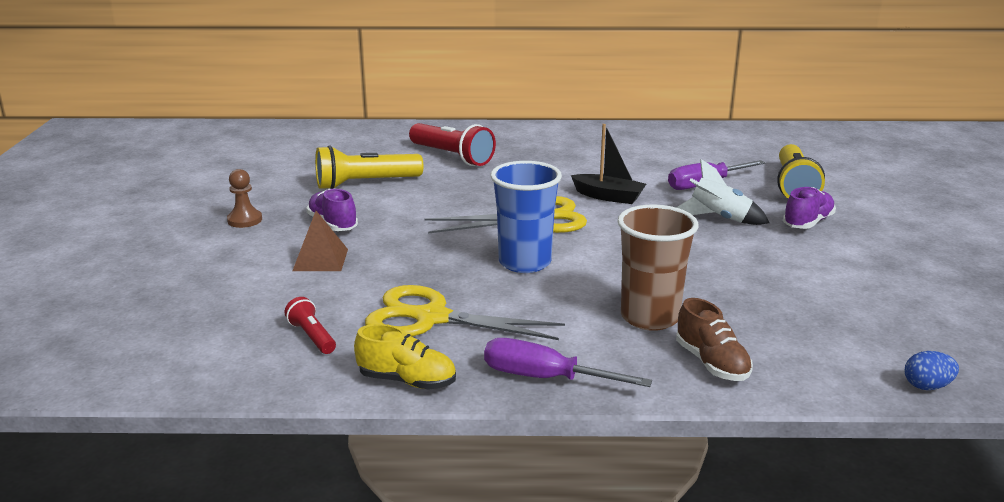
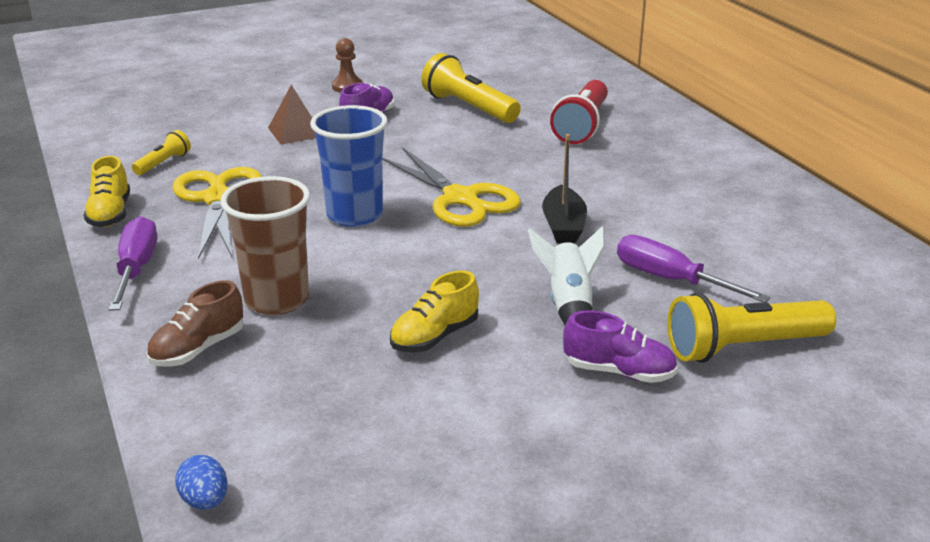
camera: 65 degrees right, 5 degrees up
(312, 336) = (163, 163): red flashlight -> yellow flashlight
(739, 268) = (434, 336): none -> yellow shoe

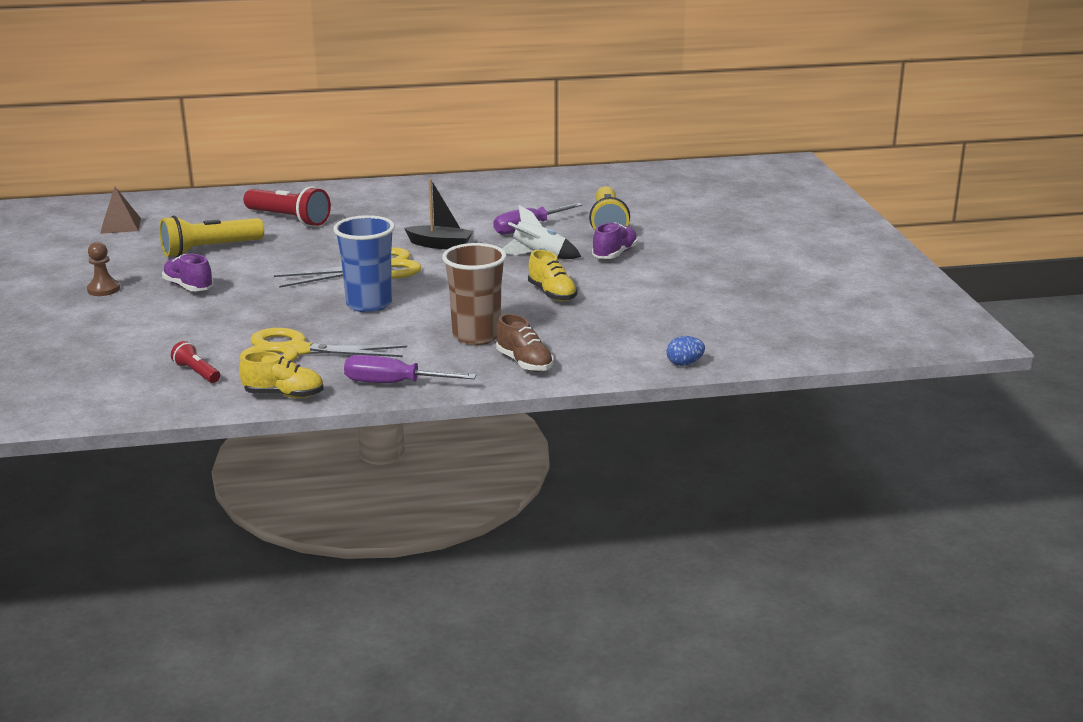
camera: 75 degrees left, 5 degrees down
(163, 163) = (197, 372): yellow flashlight -> red flashlight
(295, 132) = (186, 316): brown pyramid -> brown pyramid (120, 225)

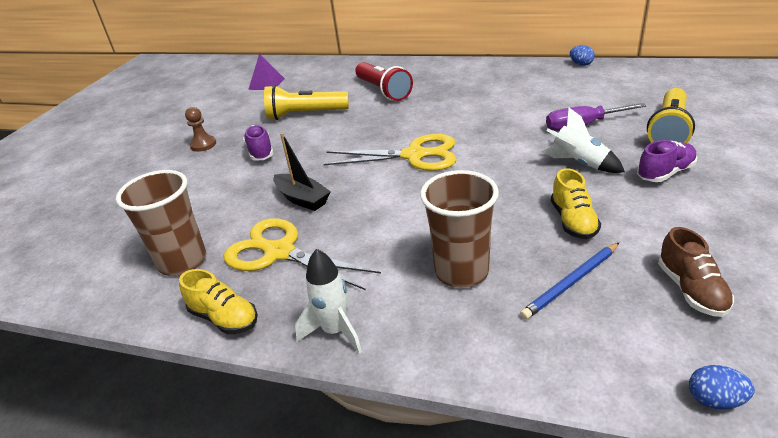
camera: 30 degrees right, 10 degrees up
(120, 225) = (266, 84): brown pyramid -> purple pyramid
(197, 372) = (183, 262): red flashlight -> brown cup
(369, 304) = (384, 200): blue cup -> none
(394, 383) = (335, 331): purple screwdriver -> white rocket
(440, 245) = (489, 135): black boat -> black boat (302, 199)
(500, 177) = (581, 64): none -> blue egg
(524, 363) = (494, 334): brown shoe -> brown shoe (691, 290)
(568, 328) = (571, 282): none -> blue pencil

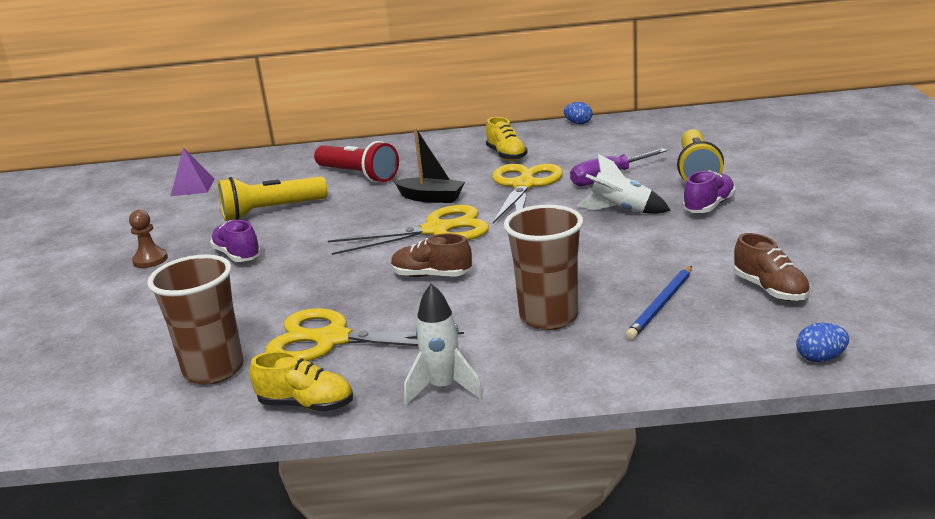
camera: 20 degrees left, 10 degrees down
(302, 199) = (326, 289): black boat -> black boat (431, 198)
(387, 202) = (431, 275): none -> brown shoe
(506, 121) = (524, 185): none -> yellow scissors
(573, 221) = (639, 258): yellow shoe -> yellow shoe (506, 155)

